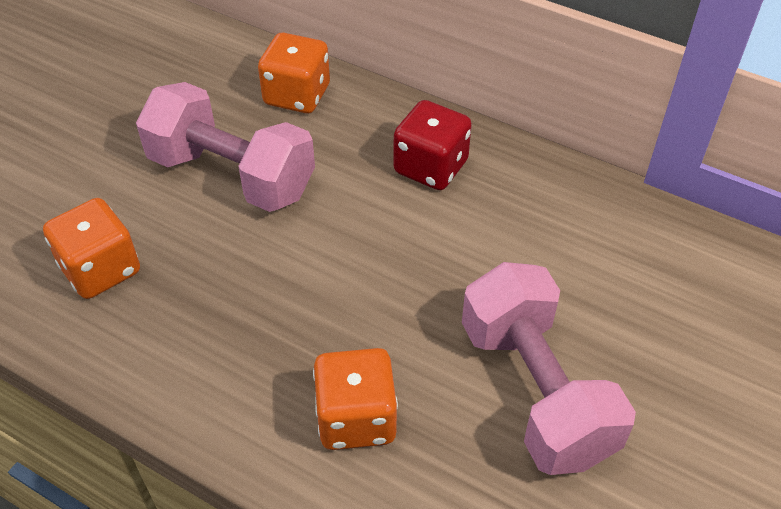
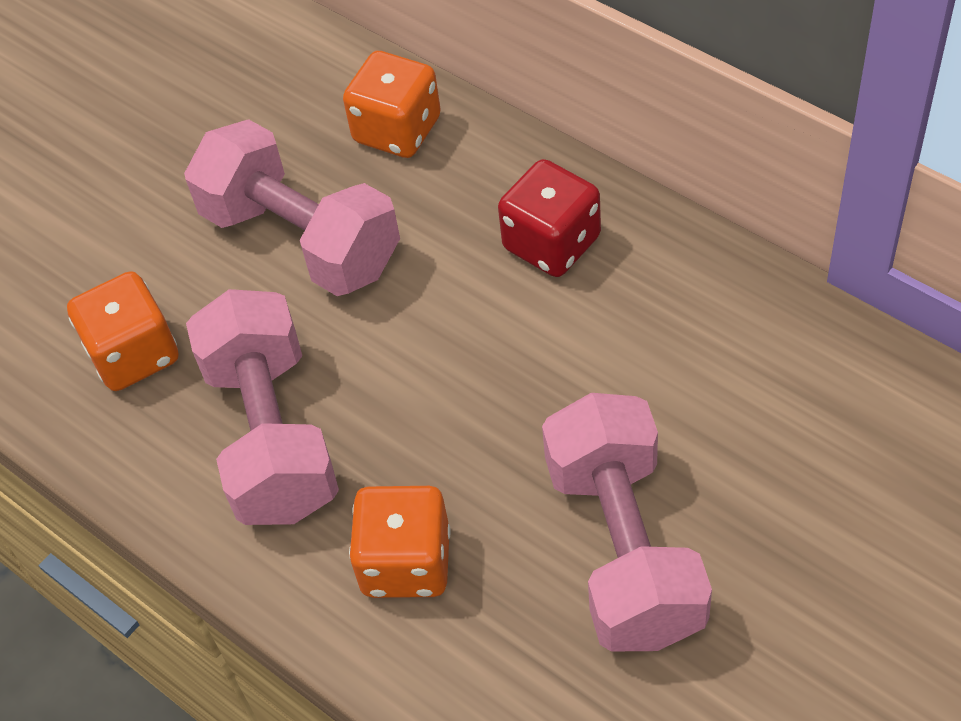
camera: 15 degrees right, 5 degrees up
(226, 325) = (272, 436): none -> pink dumbbell

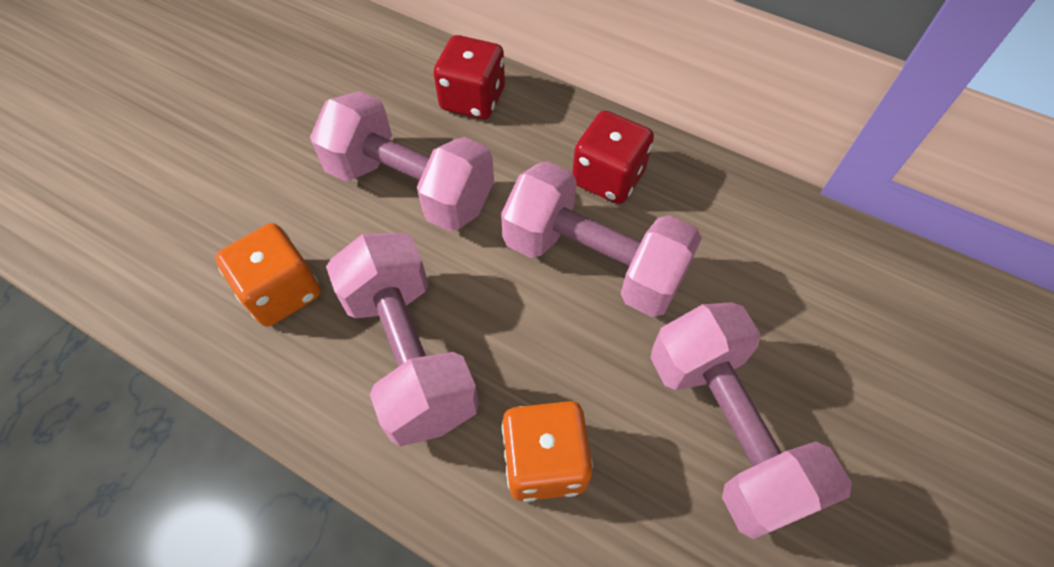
camera: 15 degrees left, 5 degrees up
(397, 130) = (472, 99): orange dice -> red dice
(510, 346) = (593, 261): none -> pink dumbbell

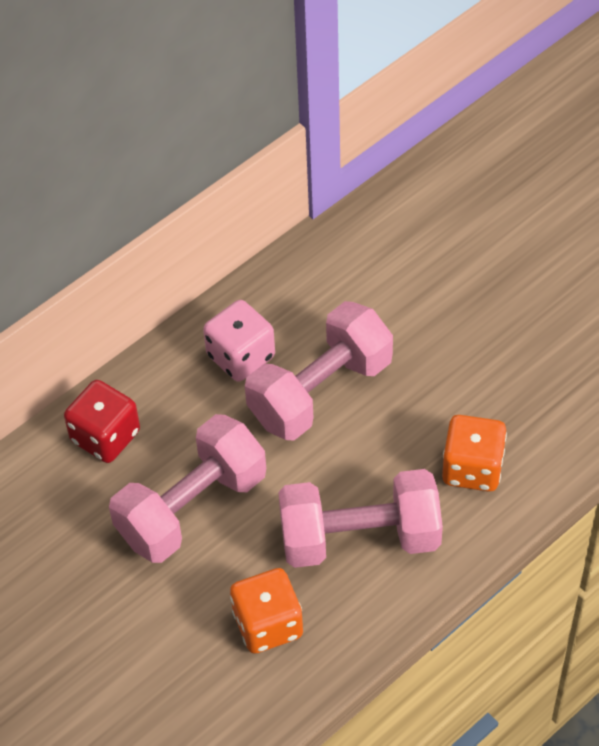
camera: 70 degrees left, 5 degrees down
(608, 178) = (241, 356): red dice -> pink dice
(726, 430) = (483, 353): pink dumbbell -> none

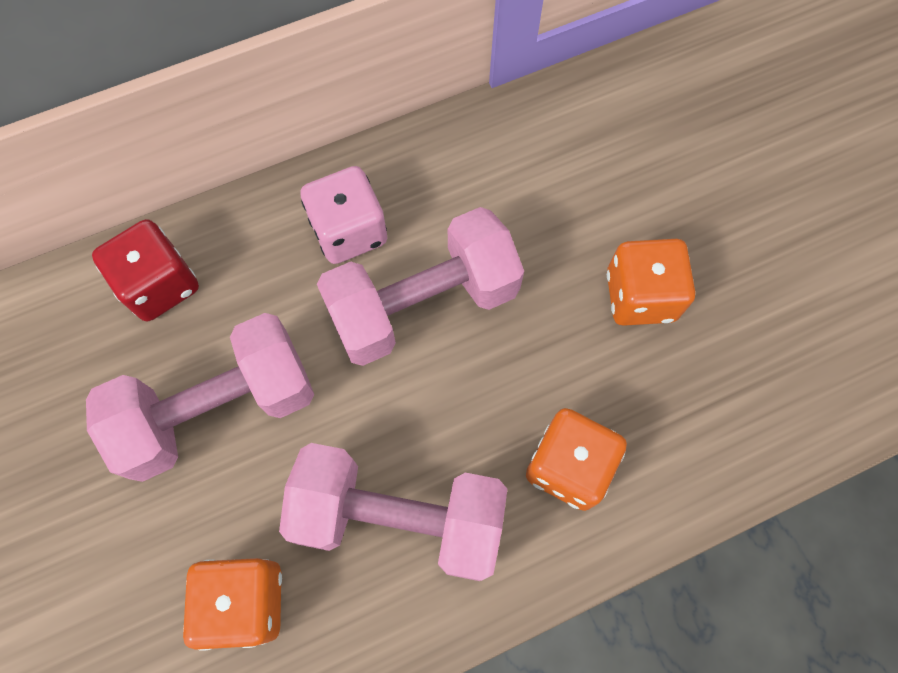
camera: 15 degrees right, 15 degrees up
(485, 339) = (640, 296): none -> orange dice

